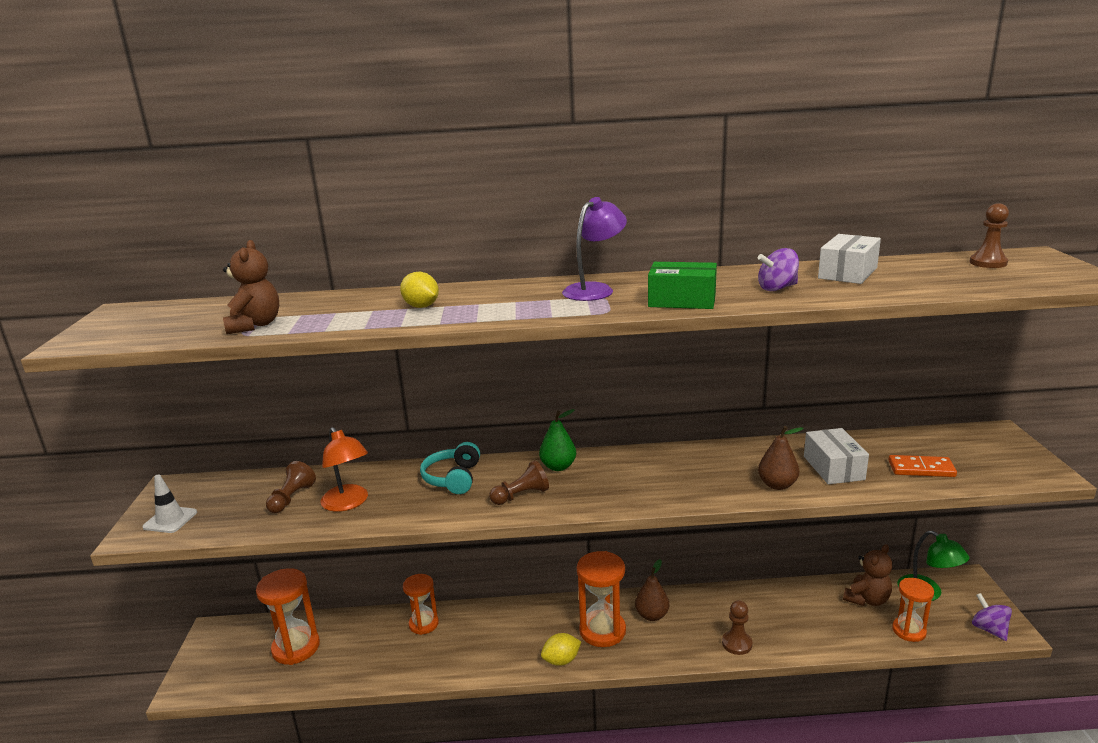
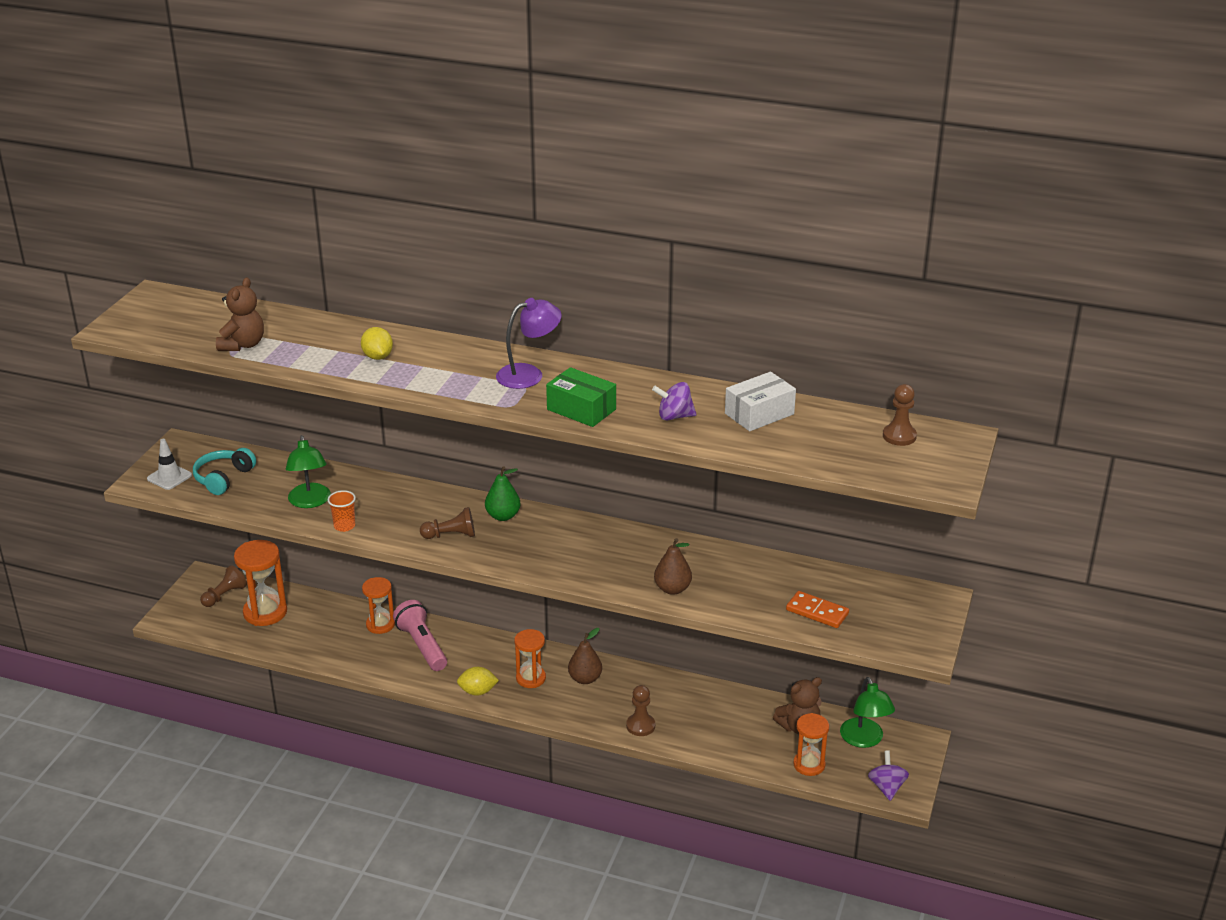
camera: 20 degrees right, 10 degrees up
(291, 498) = (268, 483): brown pawn -> brown pawn (224, 595)
(348, 503) = (310, 502): orange lamp -> green lamp
(401, 516) = (344, 526): none -> orange cup
(453, 478) = (407, 502): turquoise headphones -> turquoise headphones (223, 478)
(477, 632) = (422, 646): none -> pink flashlight
(602, 631) = (531, 678): orange hourglass -> orange hourglass, size x0.65
(833, 468) = (740, 588): white box -> none

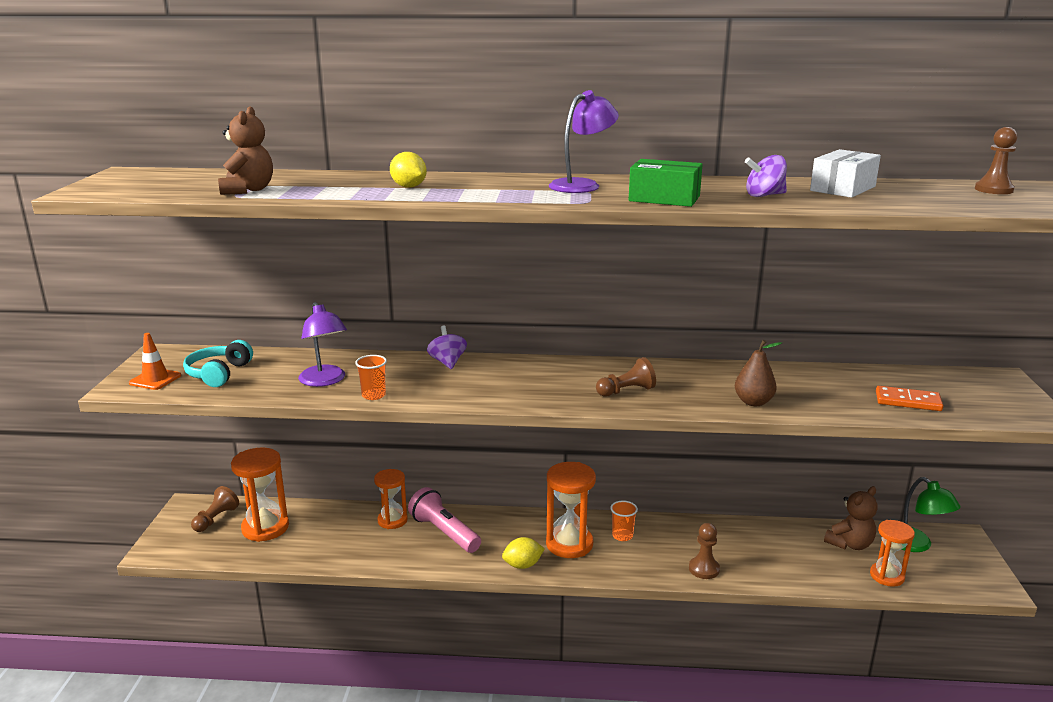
camera: 15 degrees left, 10 degrees down
(169, 477) = (155, 379): white traffic cone -> orange traffic cone
(310, 502) = (325, 381): green lamp -> purple lamp
(451, 535) = (494, 389): brown pawn -> brown pawn (626, 391)
(503, 516) = (536, 368): green pear -> none
(531, 678) = (569, 544): orange hourglass -> orange hourglass, size x1.53
(585, 679) = (622, 536): brown pear -> orange cup
(887, 787) = (973, 583): purple spinning top -> purple spinning top (447, 362)

